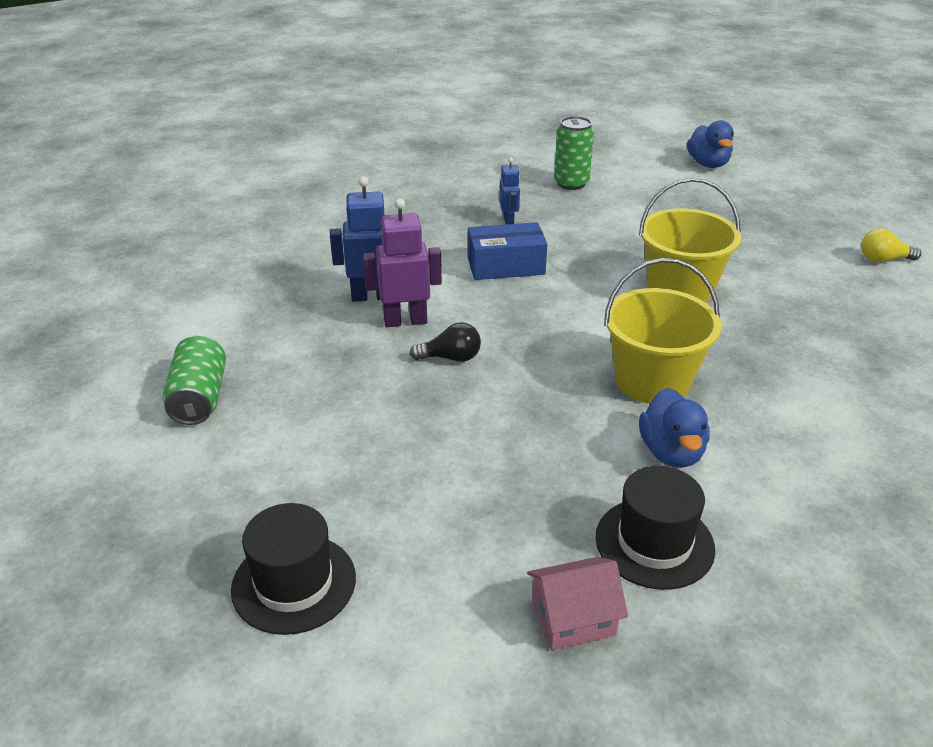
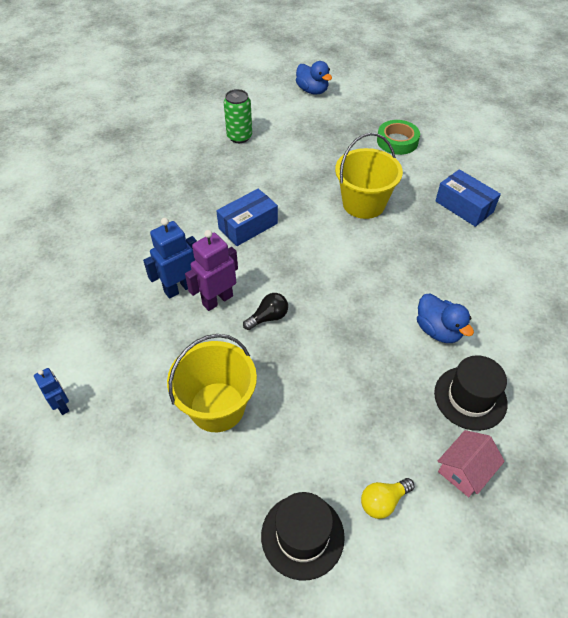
camera: 30 degrees left, 15 degrees up
(199, 398) = (127, 429): green can -> none
(509, 221) = (222, 186): blue robot -> blue robot (62, 405)
(652, 381) = (395, 282): yellow bucket -> yellow bucket (217, 407)
(787, 241) = (397, 141): none -> green tape
(832, 336) = (464, 206): none -> blue box
(883, 260) = (454, 137): yellow light bulb -> yellow light bulb (383, 501)

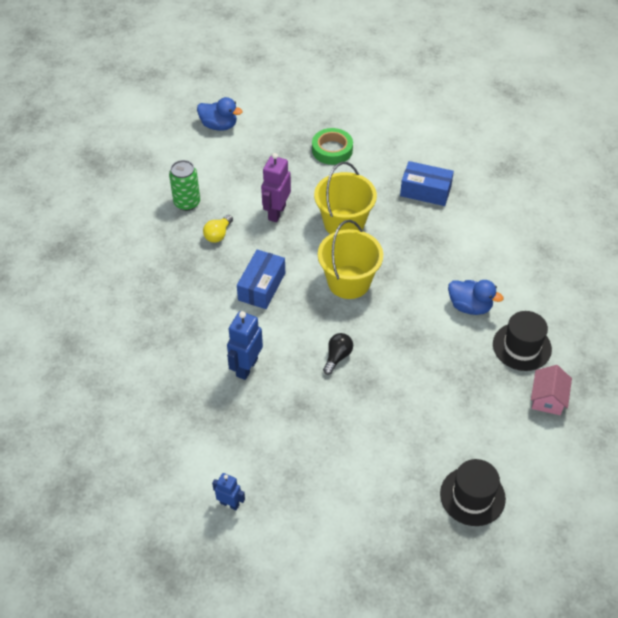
camera: 30 degrees left, 0 degrees up
(217, 300) = (286, 362): purple robot -> purple robot (276, 212)
(217, 407) = (350, 443): yellow bucket -> yellow bucket (349, 282)
(383, 501) = (509, 446): yellow light bulb -> yellow light bulb (218, 234)

